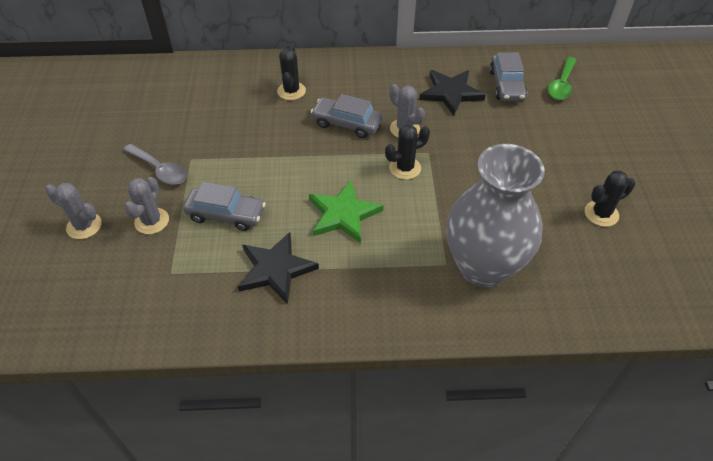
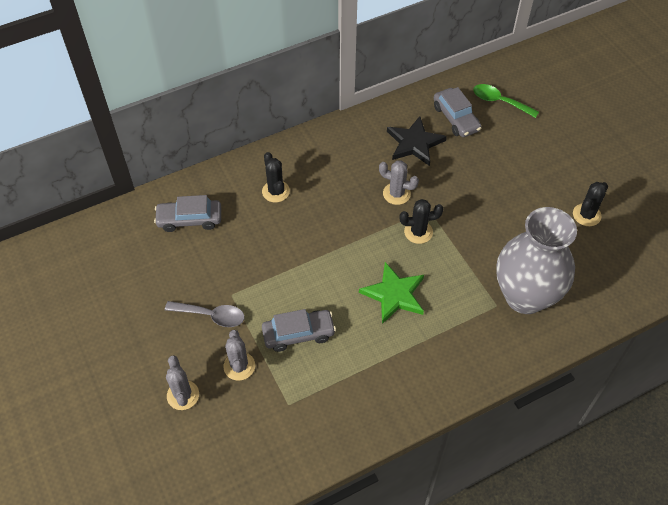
camera: 25 degrees left, 5 degrees up
(84, 226) = (183, 395): grey cactus -> grey cactus turned 75 degrees clockwise
(275, 269) = (371, 365): black star -> none
(347, 123) = (345, 207): grey car -> grey car (189, 219)
(405, 168) = (418, 232): black cactus -> black cactus turned 45 degrees clockwise
(561, 85) = (499, 102): green spoon -> green spoon turned 120 degrees clockwise

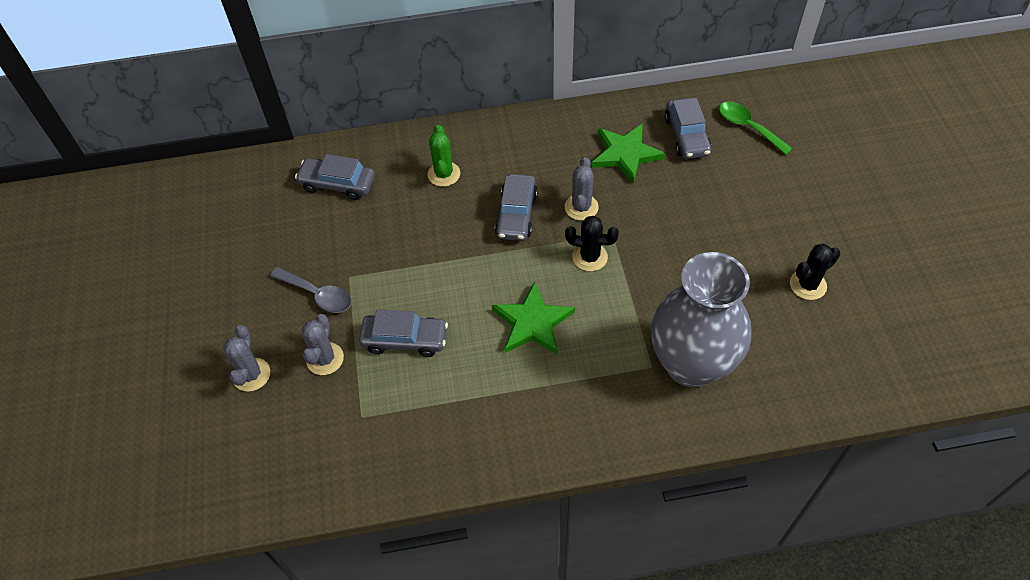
camera: 20 degrees right, 0 degrees up
(275, 191) = (444, 174): black cactus -> green cactus
(347, 211) = (516, 214): none -> grey car
(396, 194) = (581, 207): grey cactus -> grey cactus turned 60 degrees clockwise
(414, 143) = (625, 154): black star -> green star

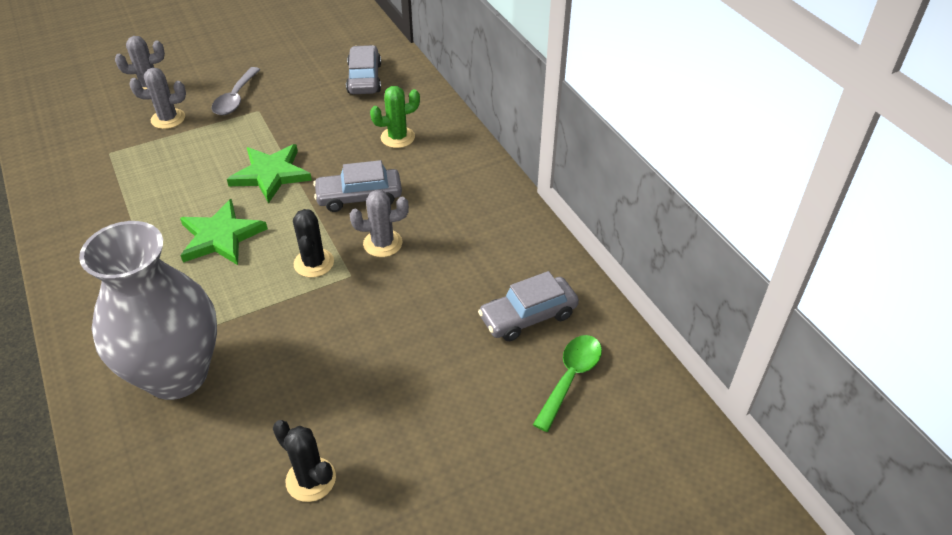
camera: 70 degrees right, 10 degrees down
(405, 340) = (192, 158): grey car -> none
(625, 154) = (475, 265): green star -> green star (271, 174)

